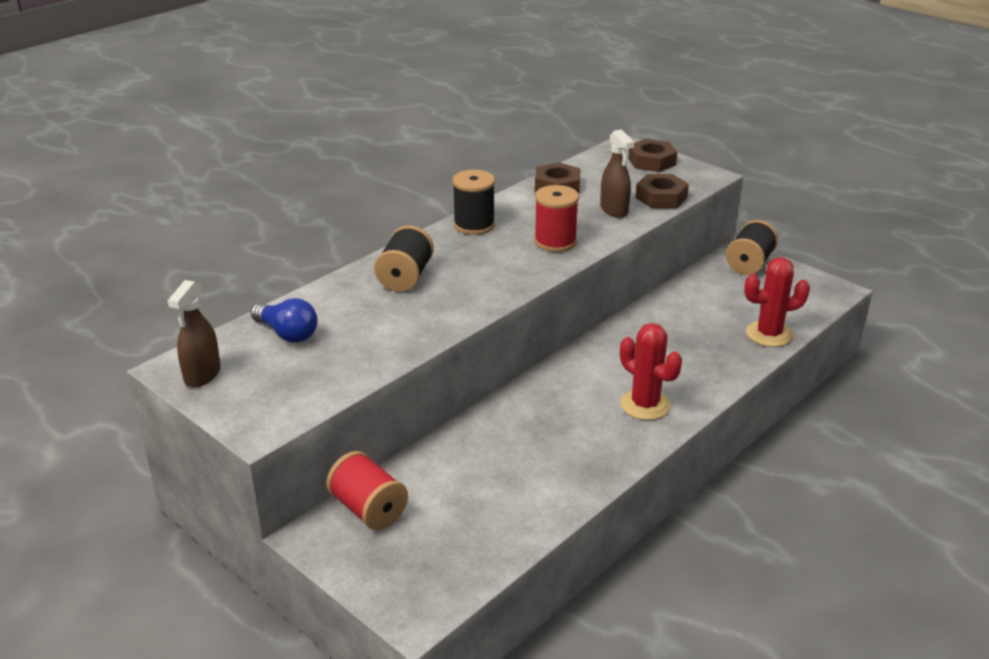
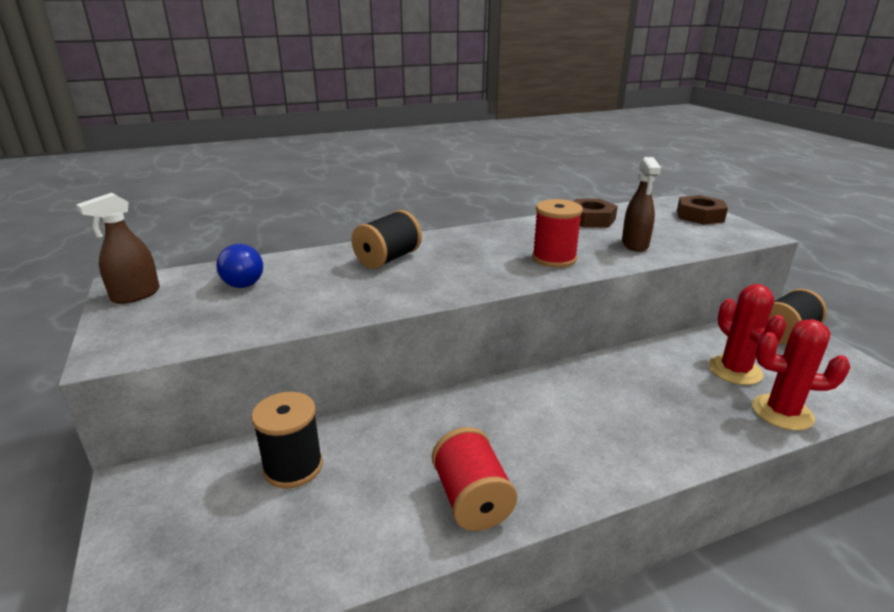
camera: 25 degrees right, 5 degrees down
(368, 509) = (209, 474): red spool -> red spool (472, 499)
(474, 225) = (488, 233): black spool -> black spool (293, 467)
(645, 405) = (584, 452): red cactus -> red cactus (735, 370)
(661, 197) = (692, 243): brown nut -> none

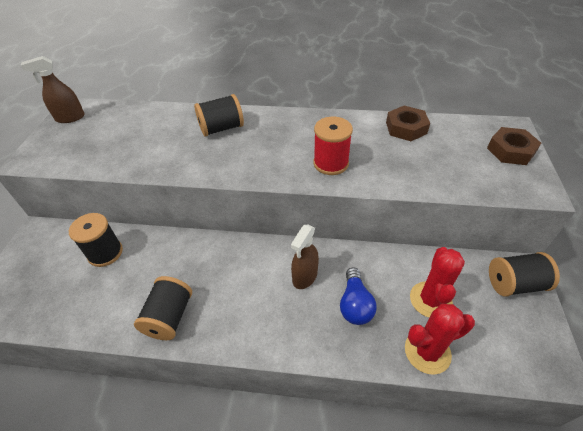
camera: 30 degrees right, 20 degrees up
(241, 280) = (127, 121): blue light bulb -> blue light bulb (355, 304)
(472, 499) = (169, 317): red spool -> black spool
(635, 245) = (410, 168): brown spray bottle -> brown spray bottle (304, 276)
(782, 412) = (427, 352): red cactus -> red cactus turned 60 degrees counterclockwise

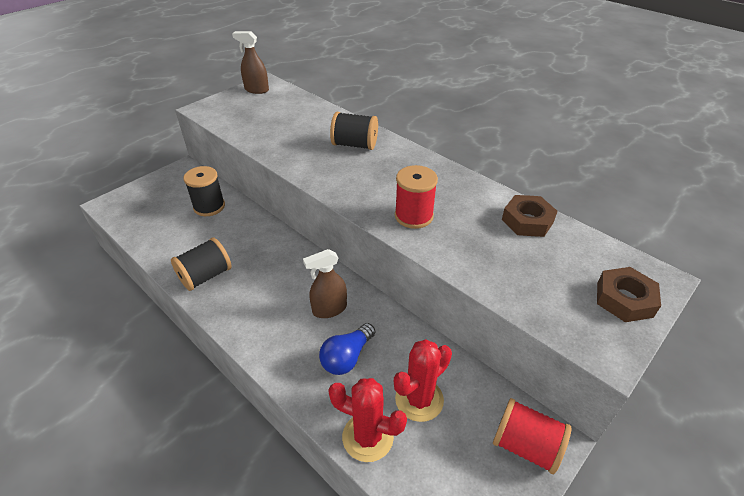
camera: 35 degrees right, 5 degrees down
(514, 284) = (525, 445): black spool -> red spool

